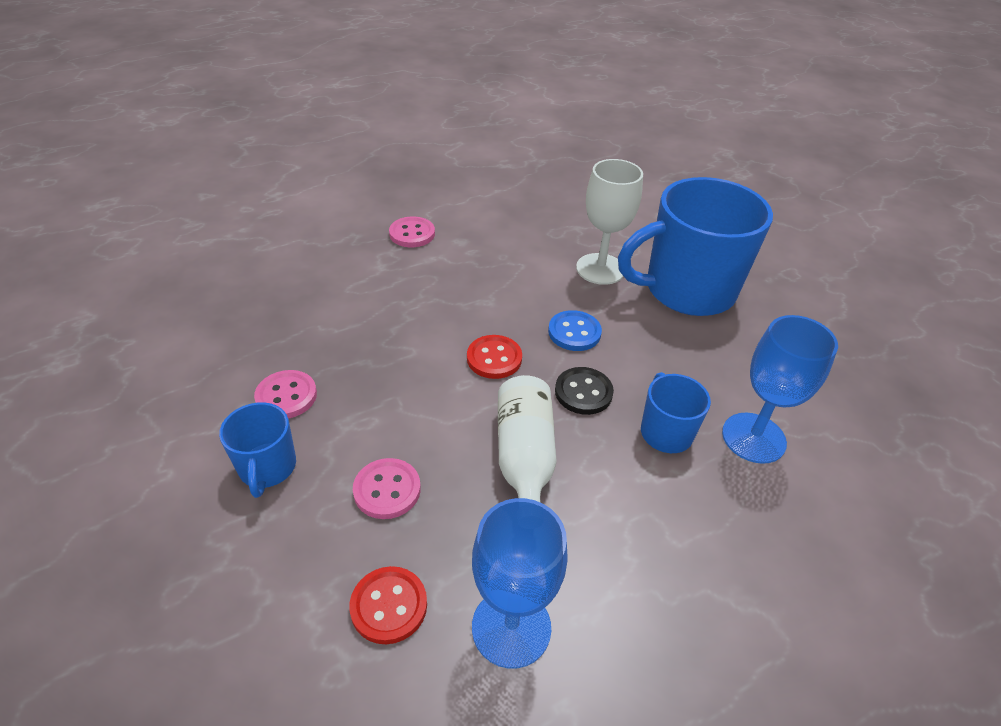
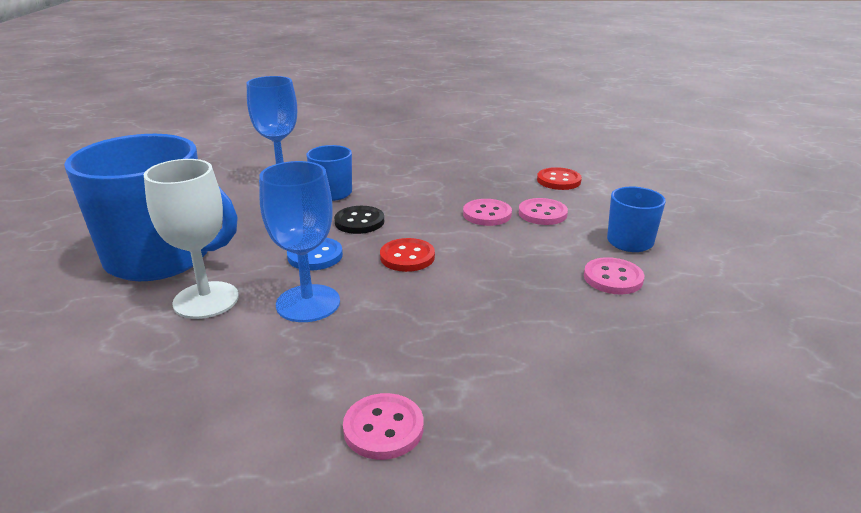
camera: 150 degrees left, 15 degrees down
(455, 461) = (487, 214): none -> pink button
(511, 627) = (498, 164): blue goblet -> blue goblet (308, 303)
(524, 458) = (438, 205): white bottle -> none

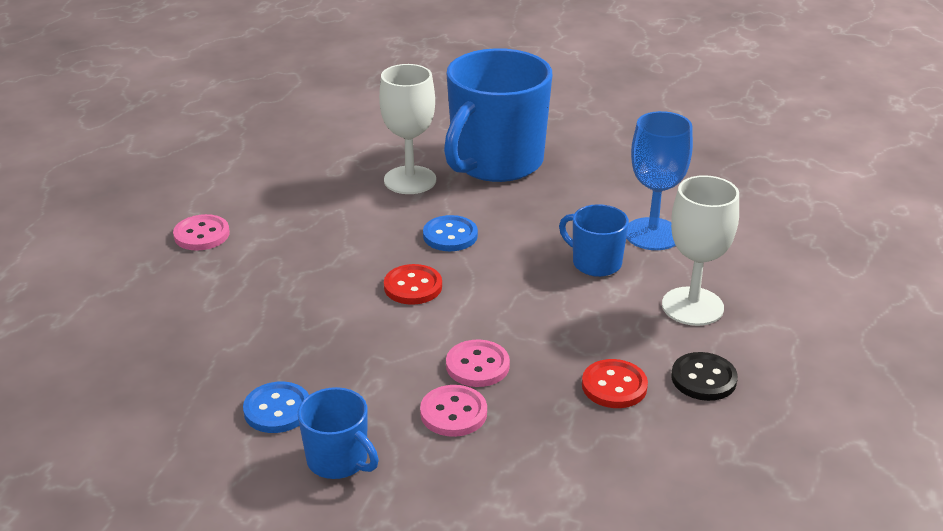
camera: 110 degrees right, 5 degrees up
(308, 303) = (370, 223): blue goblet -> none
(359, 222) = (509, 271): black button -> black button (703, 379)
(369, 162) = (692, 306): none -> white goblet
(558, 180) = (550, 470): red button -> red button (614, 386)
(613, 278) = (277, 410): pink button -> blue button

